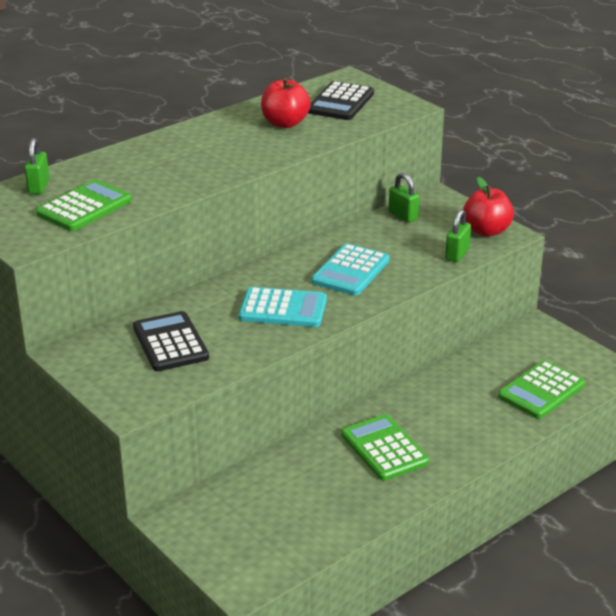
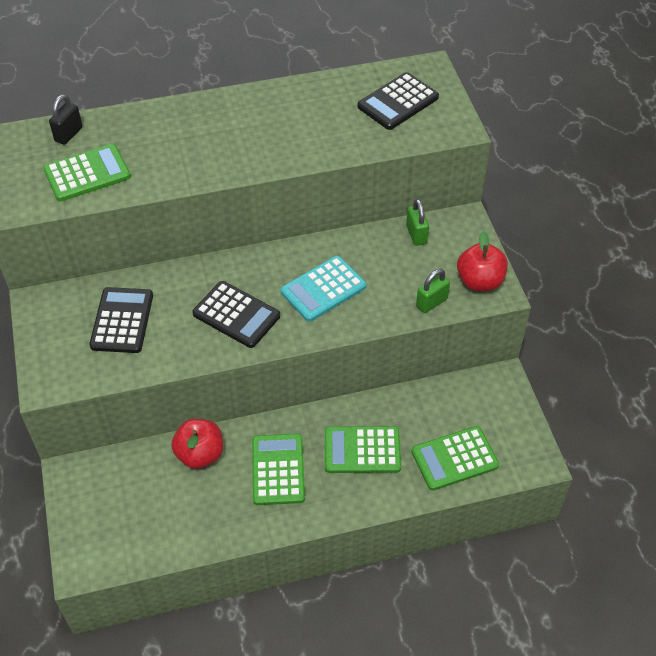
camera: 25 degrees right, 20 degrees up
(39, 187) = (68, 134): green padlock -> black padlock
(283, 309) = (236, 315): turquoise calculator -> black calculator
(285, 123) = (327, 116): red apple -> red apple (200, 454)
(452, 411) = (362, 450): none -> green calculator

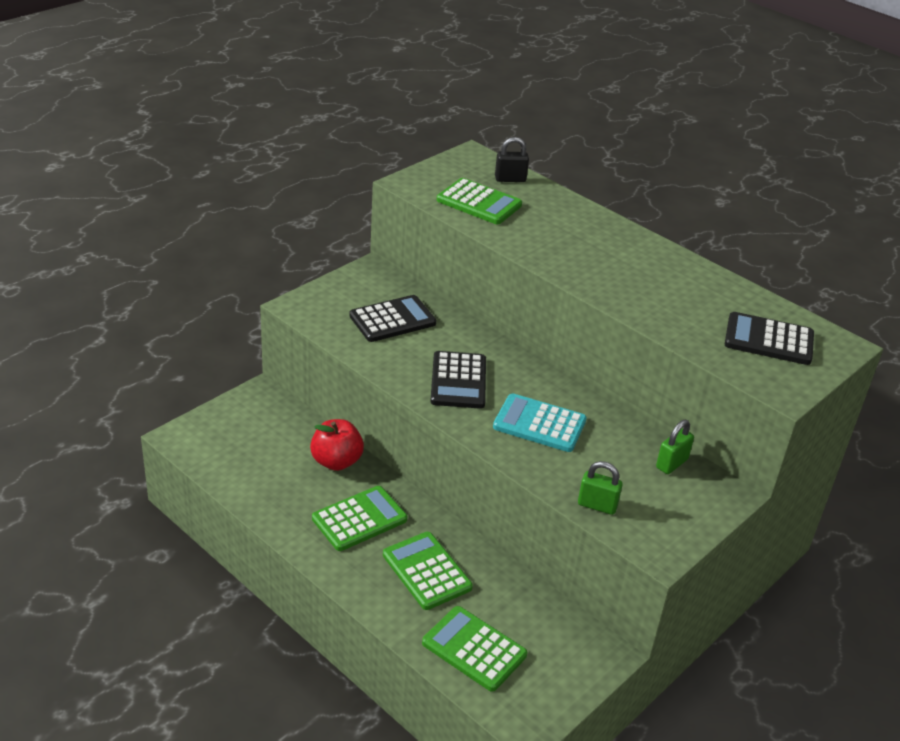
camera: 55 degrees right, 15 degrees down
(479, 281) = (660, 533): red apple -> none

